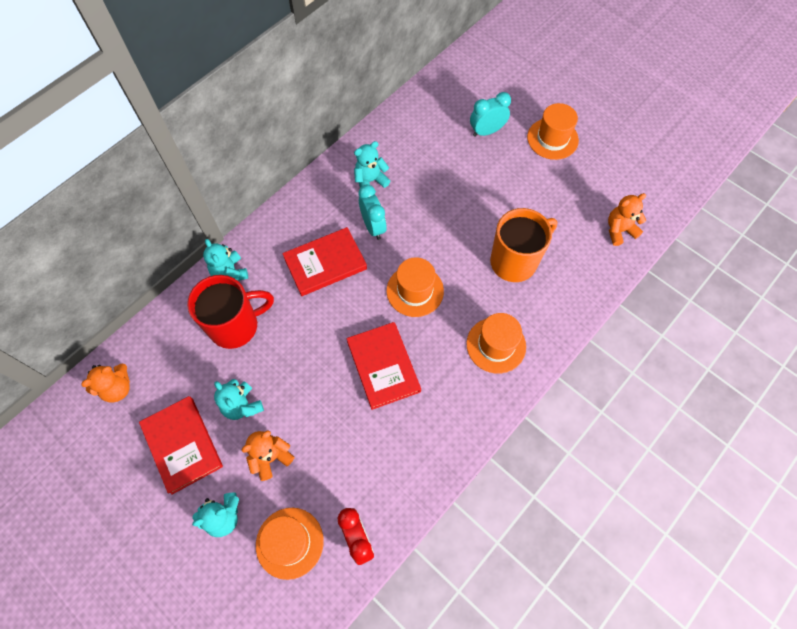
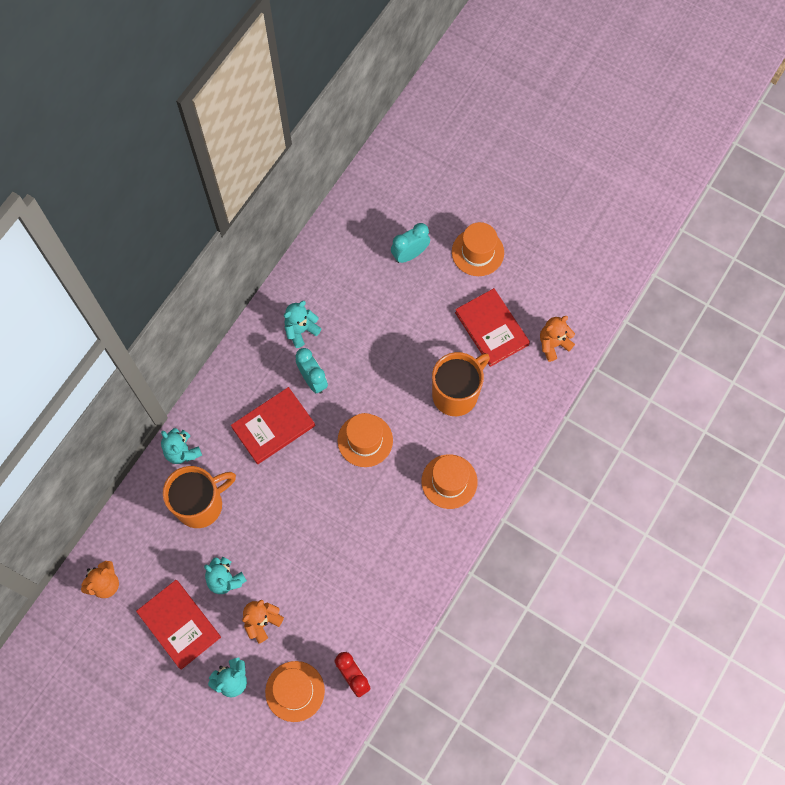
camera: 10 degrees left, 5 degrees up
(235, 326) = (201, 504): red mug -> orange mug
(383, 366) = (348, 520): red book -> red book (491, 328)

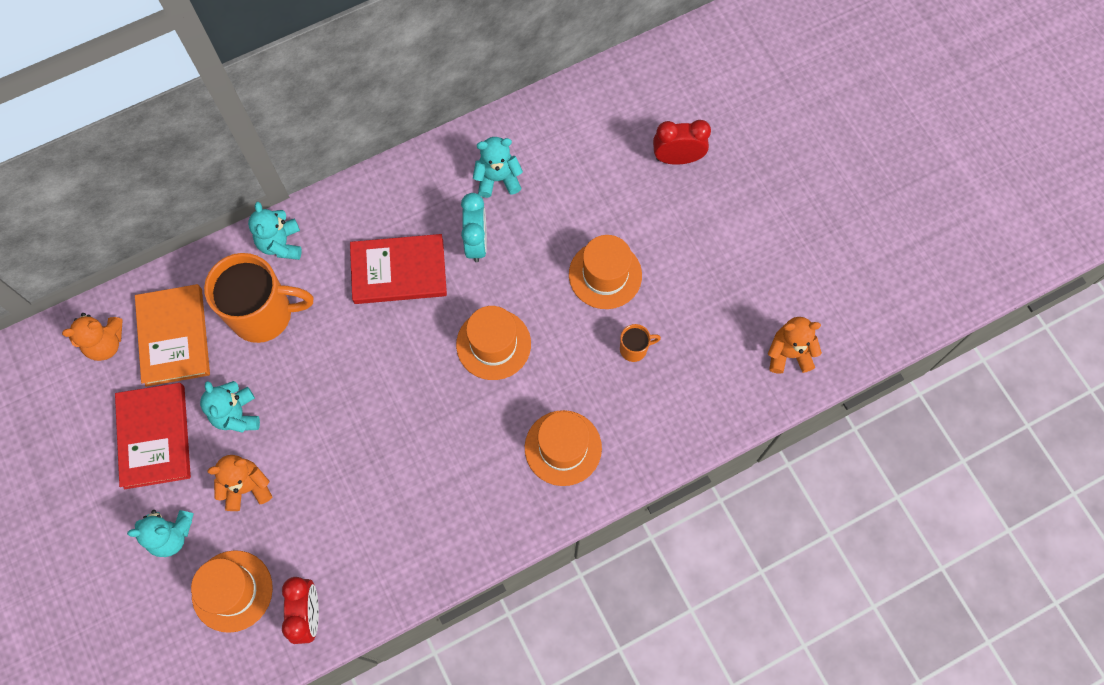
camera: 30 degrees right, 0 degrees up
(149, 553) = (174, 337): none -> orange book
(410, 254) = (677, 158): turquoise clock -> red clock
(456, 394) = (634, 349): orange mug -> orange mug, size x0.44
(477, 252) = (760, 197): orange hat -> orange hat (605, 275)
(491, 328) = (723, 295): red book -> none

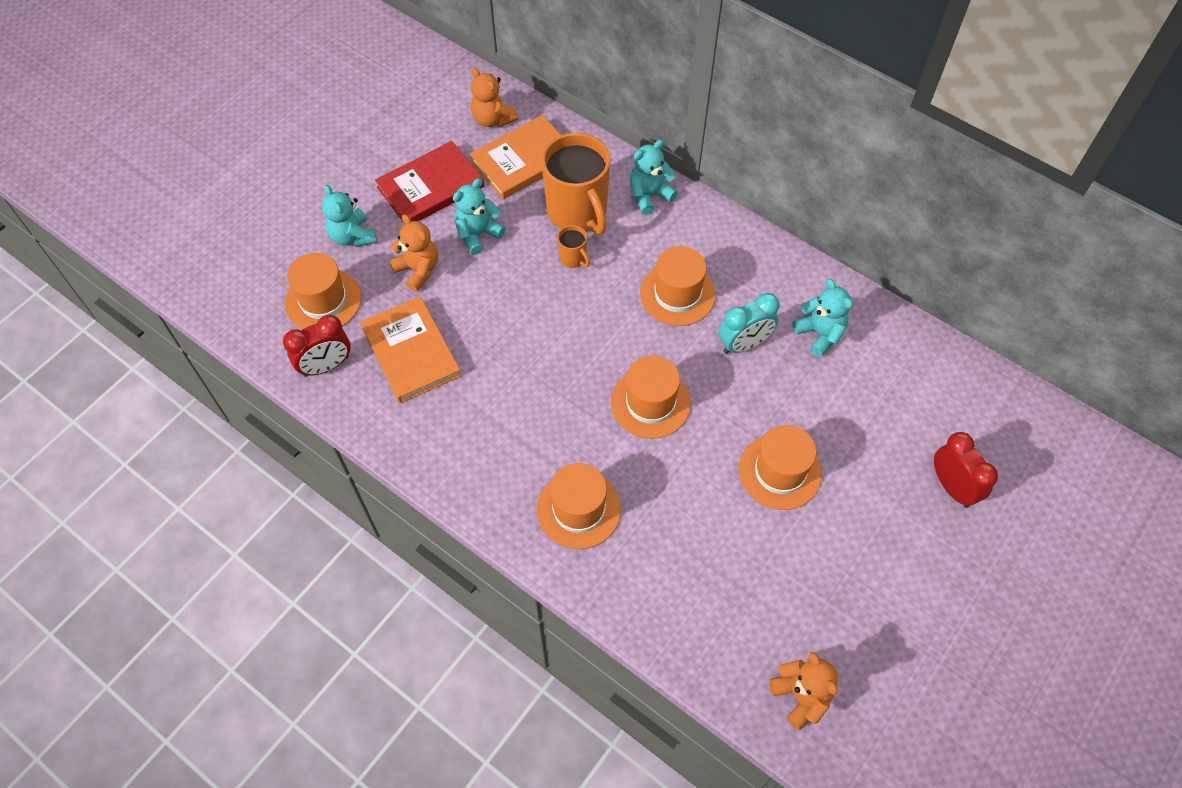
camera: 65 degrees right, 10 degrees down
(335, 528) = (411, 352): none -> orange book
(399, 271) = (677, 294): red book -> orange hat
(634, 349) = (717, 533): orange mug -> orange mug (573, 258)

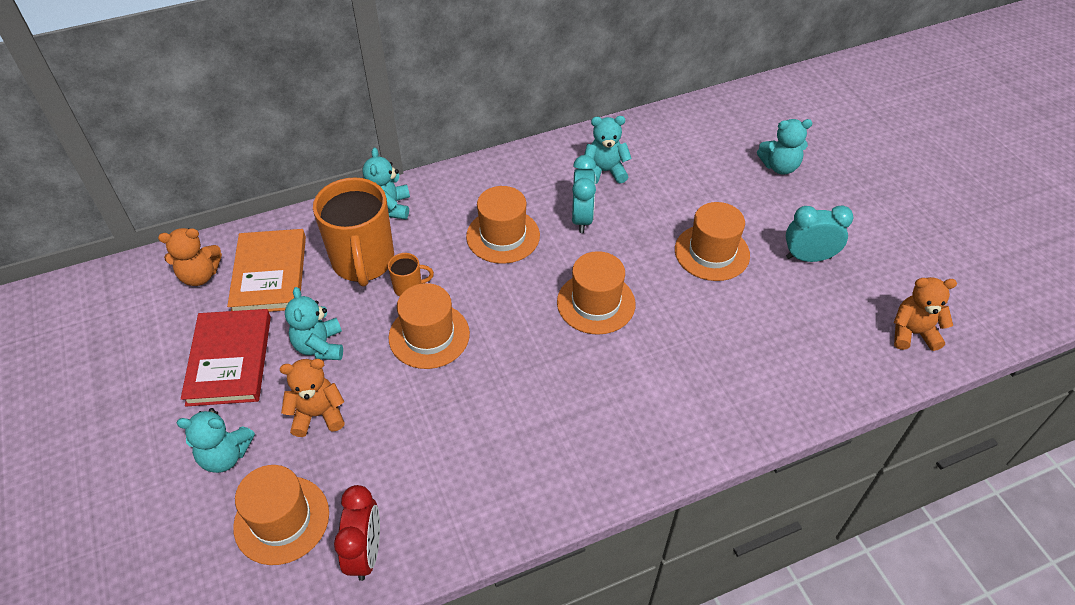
camera: 60 degrees left, 10 degrees down
(411, 352) = (409, 463): orange book -> none
(578, 212) = (363, 262): orange mug -> orange mug turned 75 degrees clockwise
(578, 509) = (669, 403): orange hat -> orange hat (429, 335)
(836, 562) = (808, 257): none -> turquoise clock
(952, 487) = (779, 166): red clock -> turquoise teddy bear

